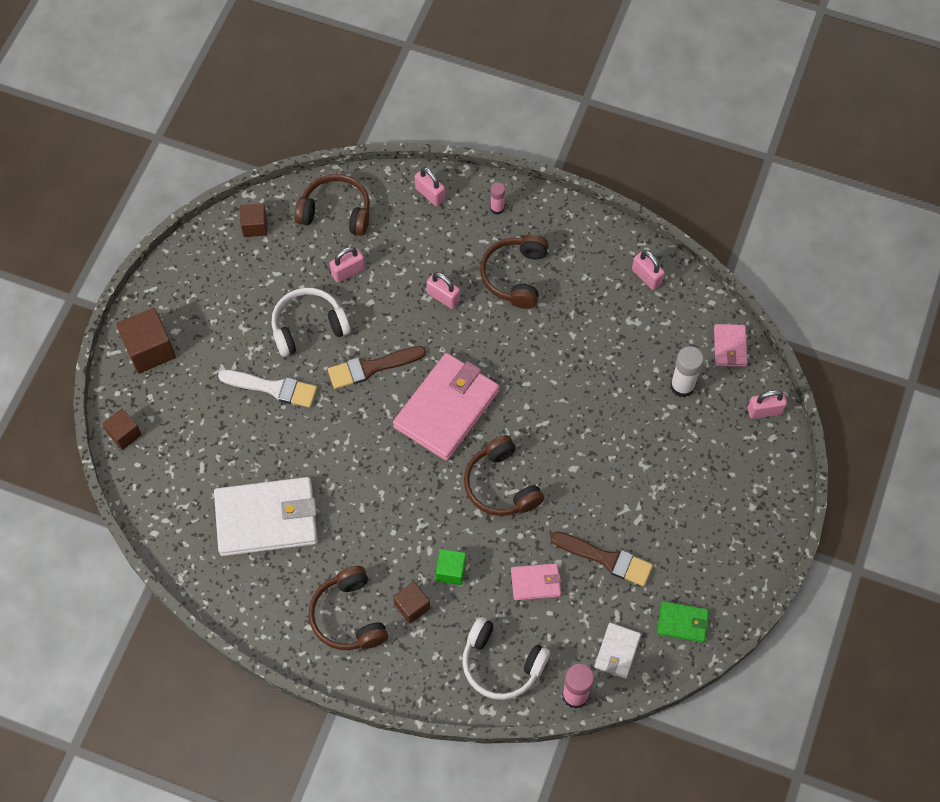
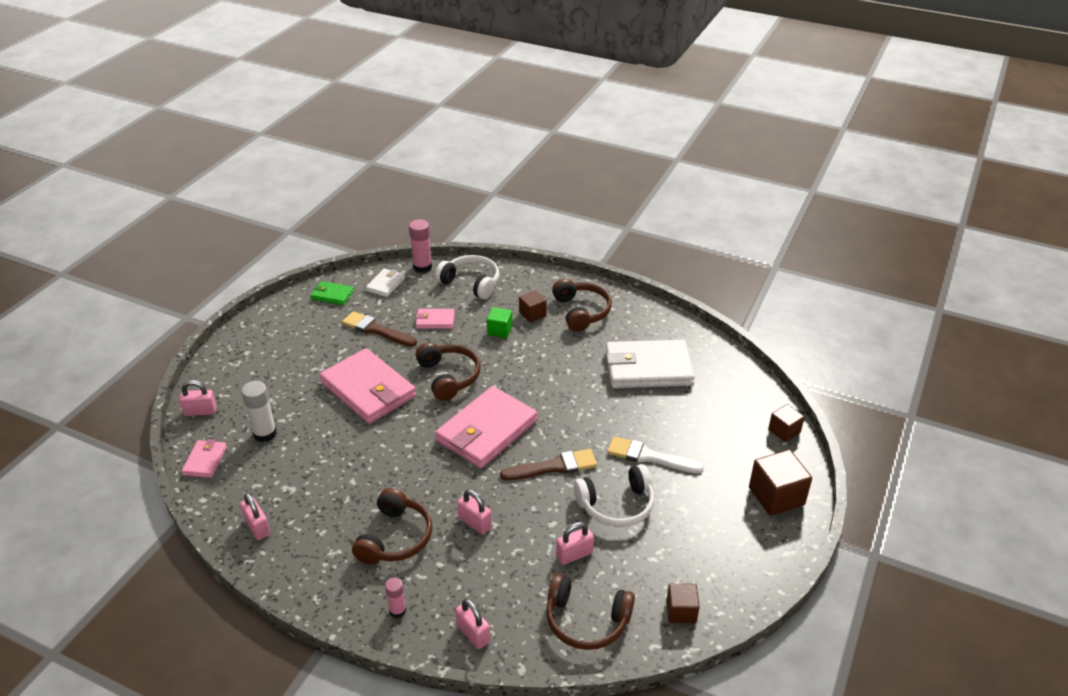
camera: 175 degrees left, 25 degrees down
(589, 457) = (368, 390): none -> pink wallet

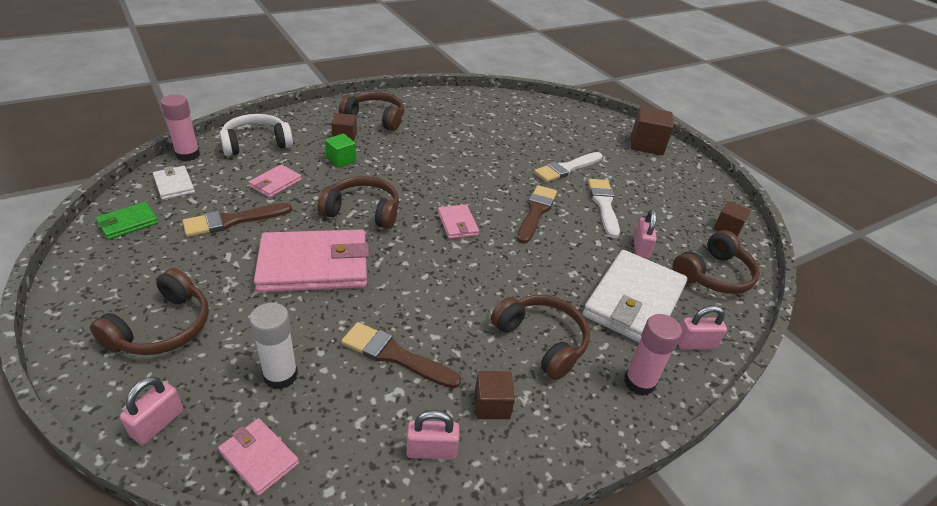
camera: 60 degrees left, 0 degrees up
(263, 367) = (162, 328): none -> brown headphones
(319, 472) = (395, 355): none -> brown brush
(397, 611) = (639, 382): pink glue stick -> pink glue stick, size x1.66
(475, 523) = (564, 282): pink padlock -> none
(486, 431) = (457, 224): pink wallet -> pink wallet, size x0.48
(616, 505) = (603, 205): white headphones -> white brush
(648, 368) = (475, 125): white wallet -> white wallet (633, 301)
(784, 431) = (591, 114): brown cube -> brown cube (492, 405)

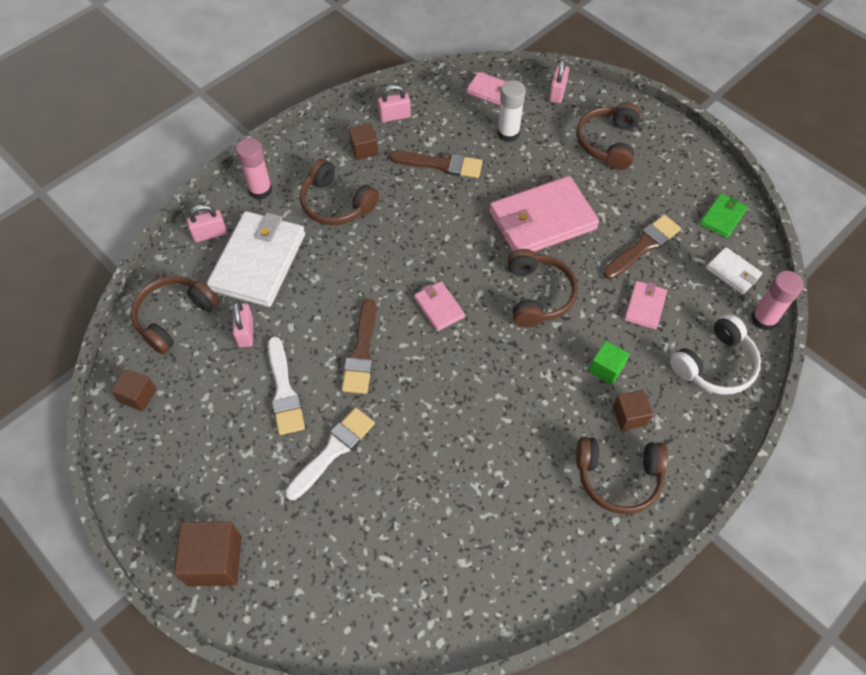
camera: 170 degrees right, 20 degrees up
(363, 211) = (537, 295): brown headphones -> brown headphones turned 90 degrees counterclockwise

